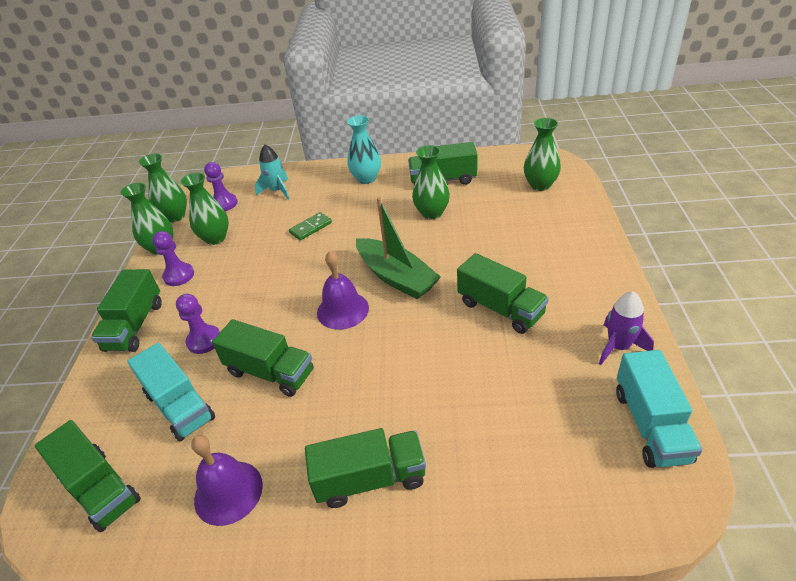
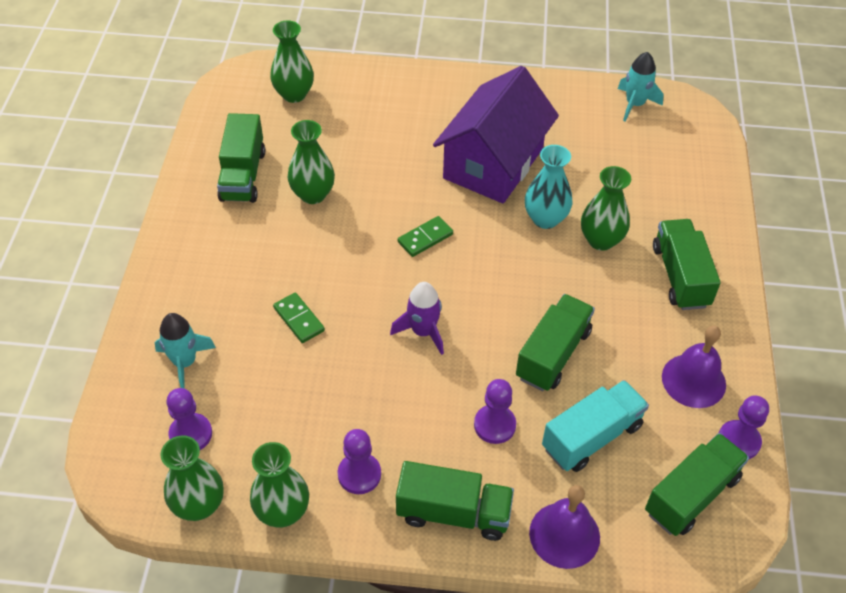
camera: 90 degrees left, 10 degrees up
(147, 536) = (738, 441): none -> purple pawn
(215, 238) = (282, 436): green vase -> green vase (601, 240)
(342, 310) = (469, 289): purple bell -> purple bell (564, 535)
(366, 179) = (201, 253): turquoise vase -> turquoise vase (545, 219)
(396, 277) = (425, 238): green boat -> green domino
(500, 309) = (493, 163): green truck -> purple house
(618, 347) = (554, 100): purple rocket -> purple rocket (423, 331)
(651, 425) = (635, 104): turquoise truck -> turquoise rocket

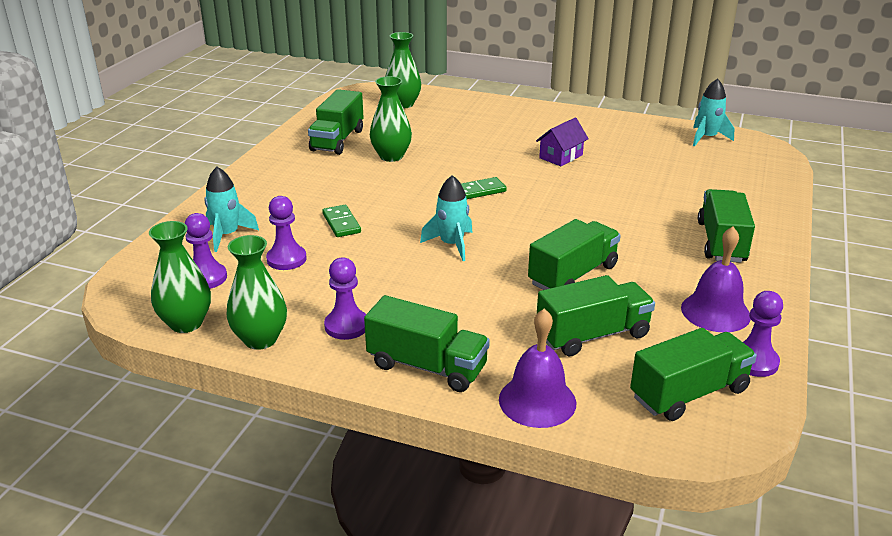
camera: 15 degrees right, 20 degrees down
(423, 331) = (451, 245): purple rocket -> turquoise rocket
(493, 163) = (561, 156): purple house -> purple house, size x0.44
(494, 425) = (495, 313): purple pawn -> purple pawn (286, 259)
(545, 219) = (597, 192): turquoise vase -> none
(592, 437) = (592, 335): turquoise truck -> green truck
(601, 240) = (647, 211): green vase -> none

